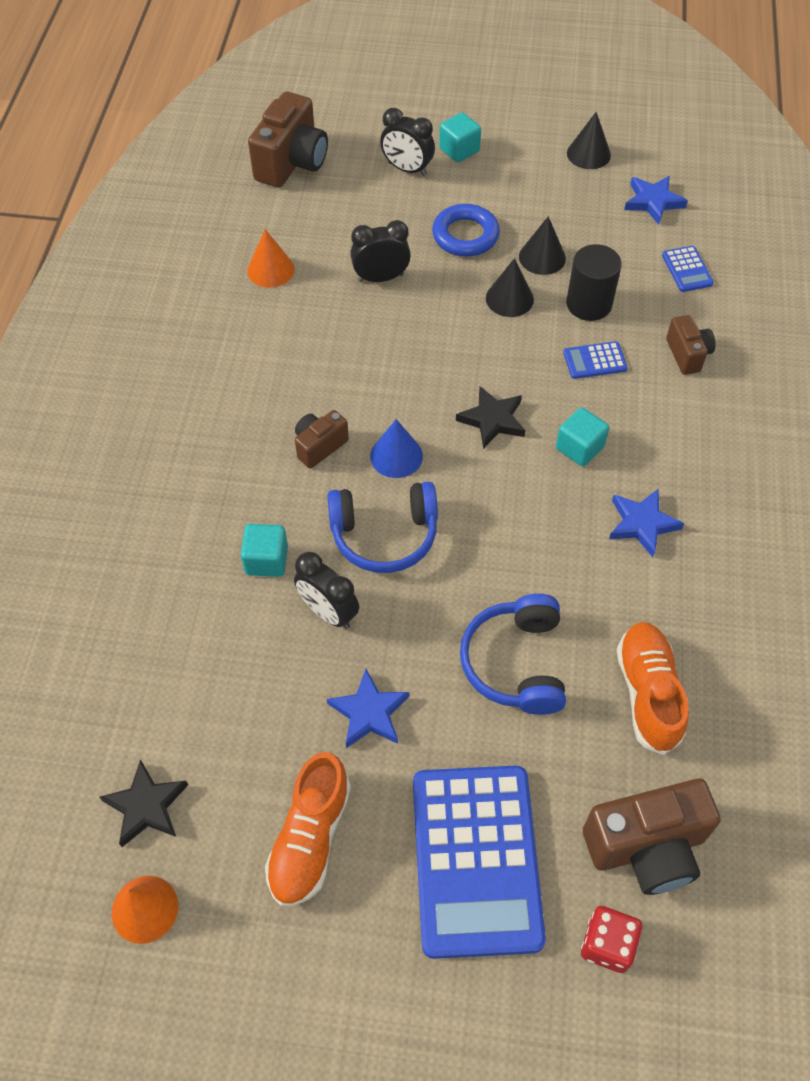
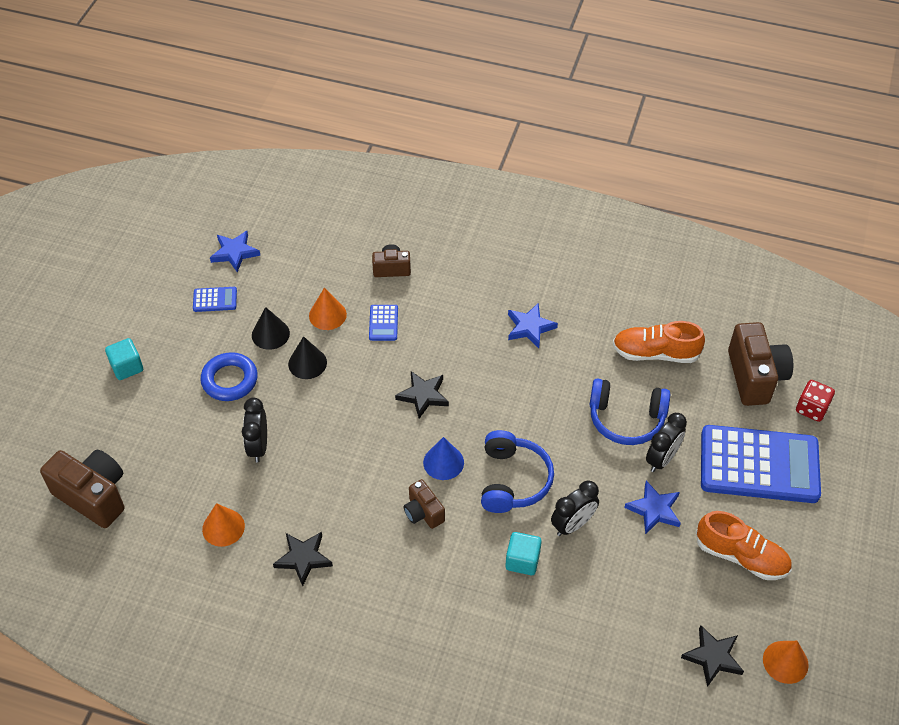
camera: 80 degrees left, 5 degrees down
(241, 344) = (303, 558): none -> black star
(407, 169) = (136, 408): black clock -> black clock (662, 459)
(579, 448) = (460, 348): turquoise cube -> none
(588, 154) = (166, 281): black cone -> none
(589, 304) = (327, 315): black cylinder -> orange cone
(687, 269) = (311, 249): blue calculator -> blue calculator (215, 300)

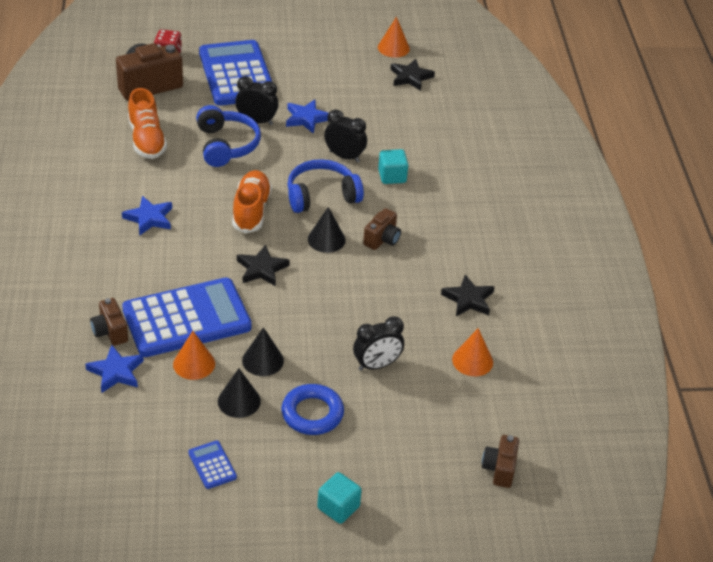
camera: 115 degrees left, 10 degrees down
(93, 496) = (499, 469): brown camera -> brown camera, size x0.55
(234, 253) = (135, 473): blue star -> blue star (116, 372)
(383, 323) = (186, 318): blue calculator -> blue calculator, size x2.47
(443, 462) = (326, 239): blue cone -> black cone
(741, 556) = (322, 74): orange shoe -> orange shoe (251, 210)

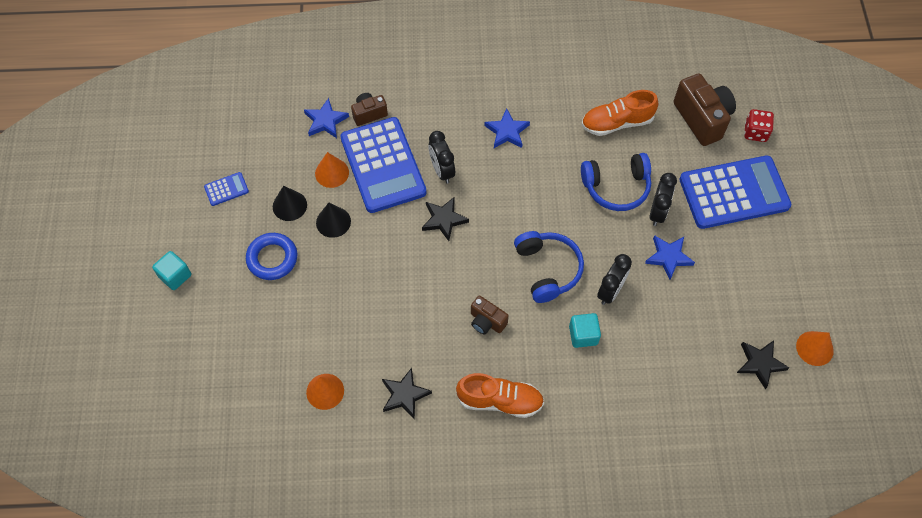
camera: 95 degrees right, 20 degrees up
(251, 210) = (522, 210): orange shoe -> orange shoe (500, 400)
(326, 239) = (485, 272): black cone -> none
(377, 365) = (323, 310): black clock -> black clock (442, 171)
(499, 469) = (199, 402): brown camera -> none

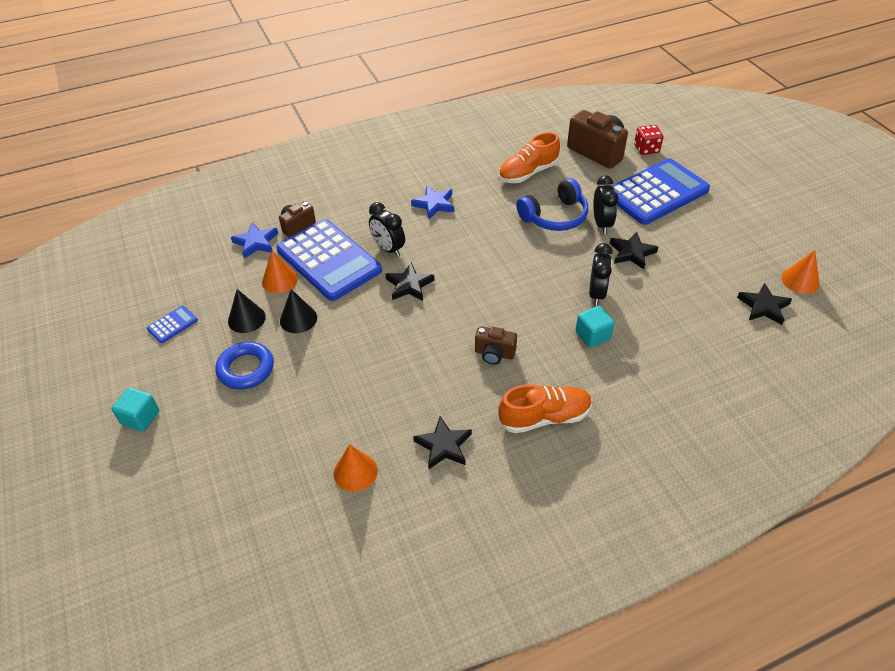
camera: 20 degrees left, 15 degrees down
(547, 269) = (529, 294): blue headphones -> none
(668, 257) = (631, 253): blue star -> black star

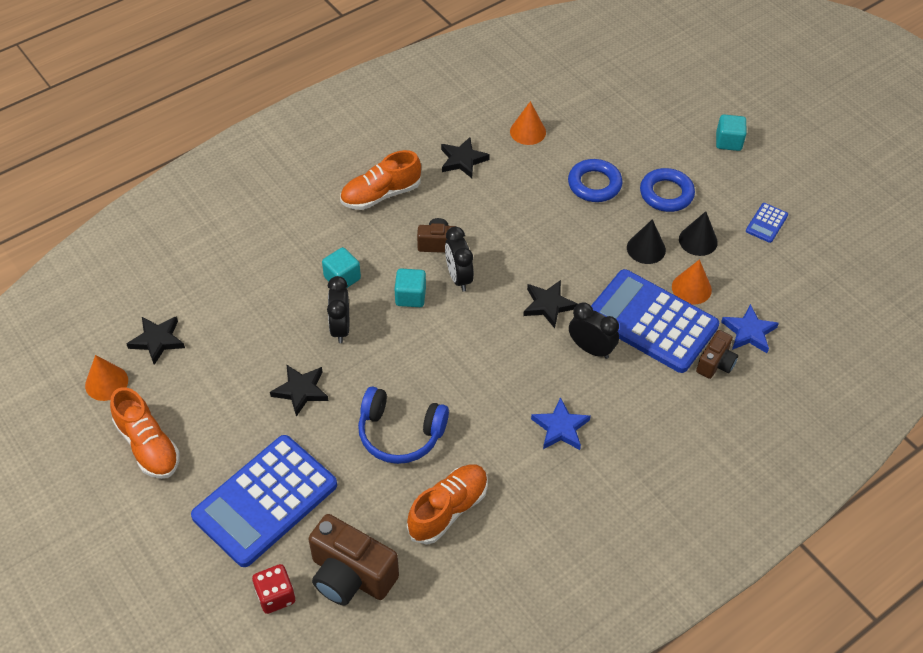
camera: 165 degrees right, 5 degrees up
(312, 391) = (594, 184): none -> blue ring
(530, 310) = (410, 296): none -> turquoise cube
(554, 216) = (400, 433): blue headphones -> blue headphones turned 120 degrees counterclockwise
(601, 224) = (339, 431): black clock -> black clock (458, 277)
(751, 234) = (148, 445): none -> orange shoe

